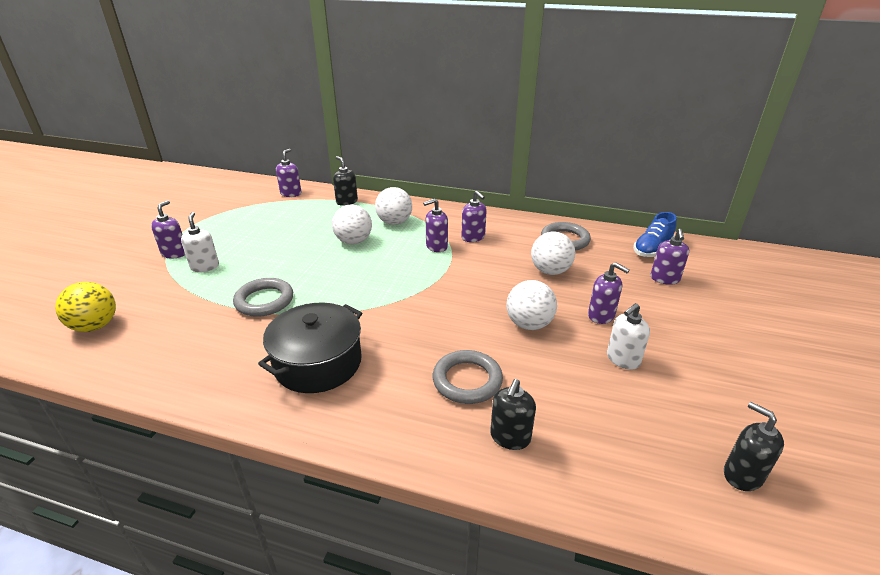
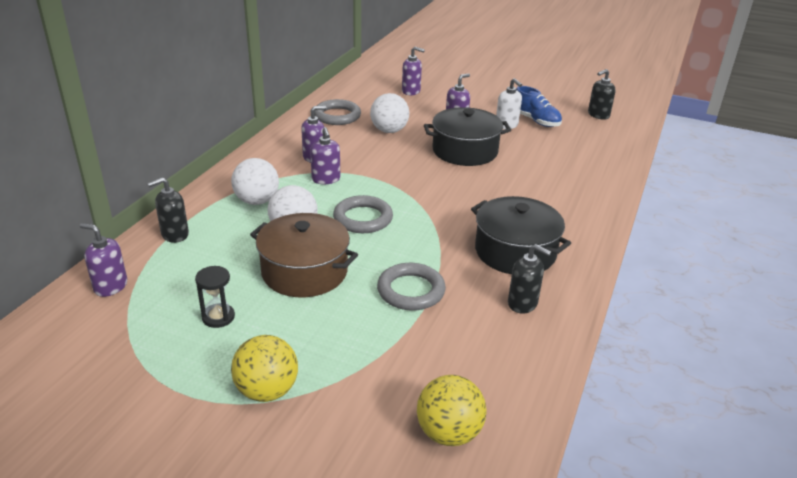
camera: 85 degrees left, 0 degrees up
(175, 253) = (267, 391): purple soap dispenser -> yellow ball
(205, 266) = (318, 351): white soap dispenser -> none
(252, 228) = (218, 317): none -> black hourglass
(298, 252) = (304, 271): none -> brown pot
(467, 380) = (532, 183): grey ring -> grey ring (363, 218)
(510, 437) = (585, 174): black soap dispenser -> black soap dispenser (523, 303)
(529, 324) = (465, 151): white ball -> black pot
(652, 249) = (366, 86): blue shoe -> blue shoe (535, 121)

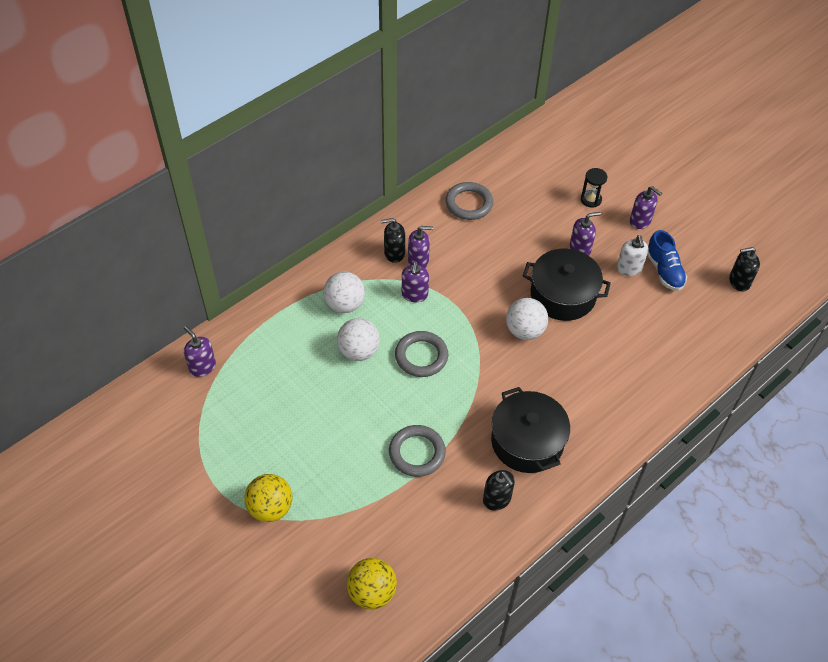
camera: 25 degrees right, 20 degrees up
(174, 234) = (266, 324): black soap dispenser -> black soap dispenser (394, 253)
(218, 317) = (265, 426): black hourglass -> black hourglass (591, 199)
(304, 271) = (346, 402): brown pot -> none
(389, 131) = (507, 242): white ball -> white ball (524, 330)
(411, 91) = (563, 183): purple soap dispenser -> purple soap dispenser (640, 221)

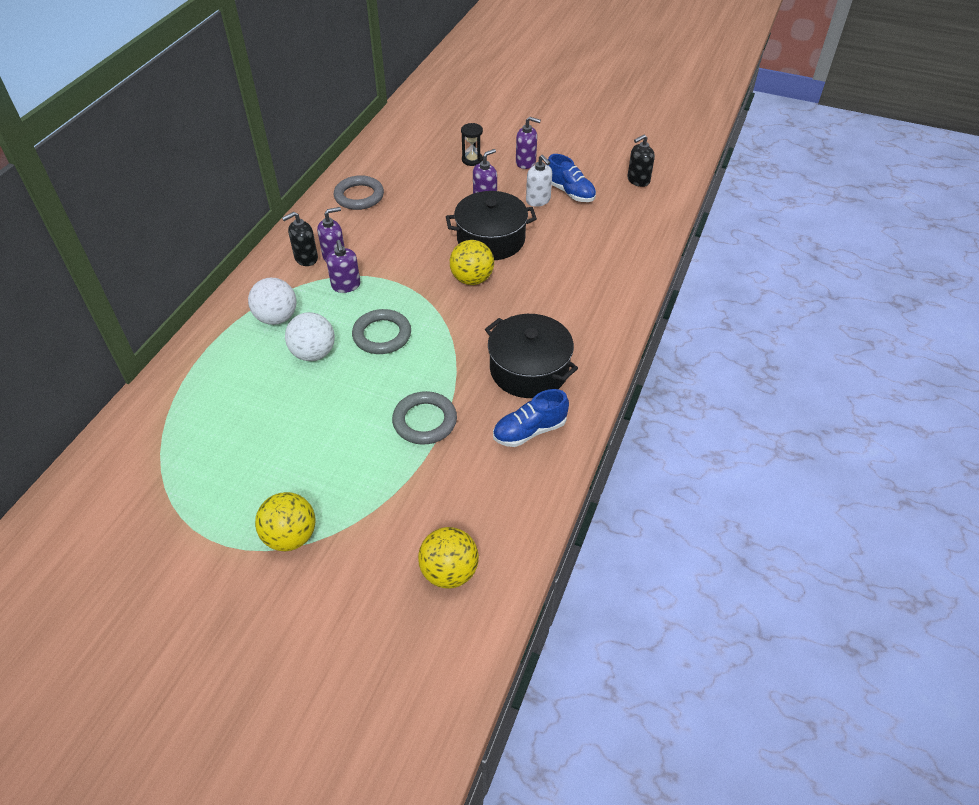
camera: 25 degrees left, 5 degrees down
(202, 366) = (141, 429): purple soap dispenser -> none
(497, 499) = (529, 431): black soap dispenser -> blue shoe
(524, 330) = (472, 279): white ball -> yellow ball

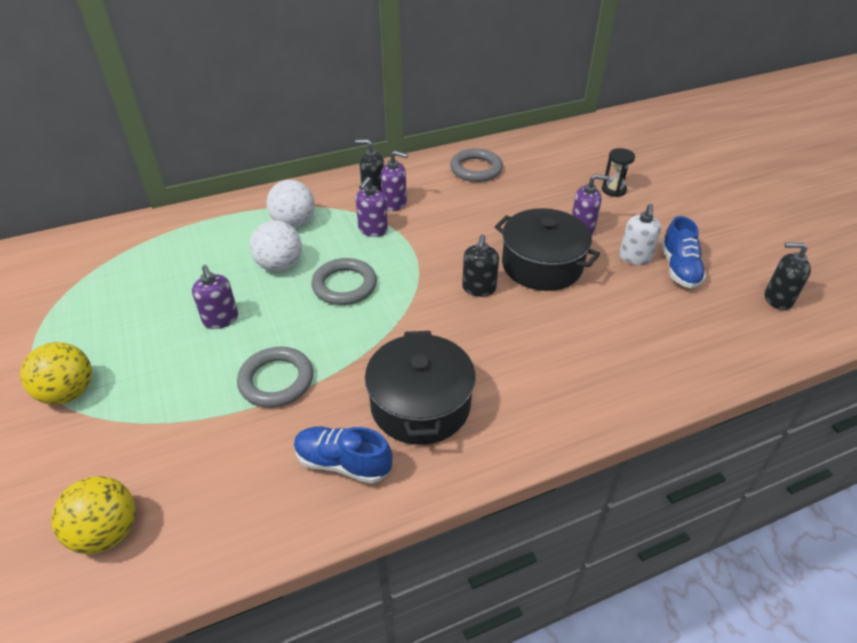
camera: 45 degrees right, 5 degrees down
(472, 279) = (479, 288): yellow ball -> black soap dispenser
(526, 162) = (665, 218): purple soap dispenser -> purple soap dispenser (221, 319)

